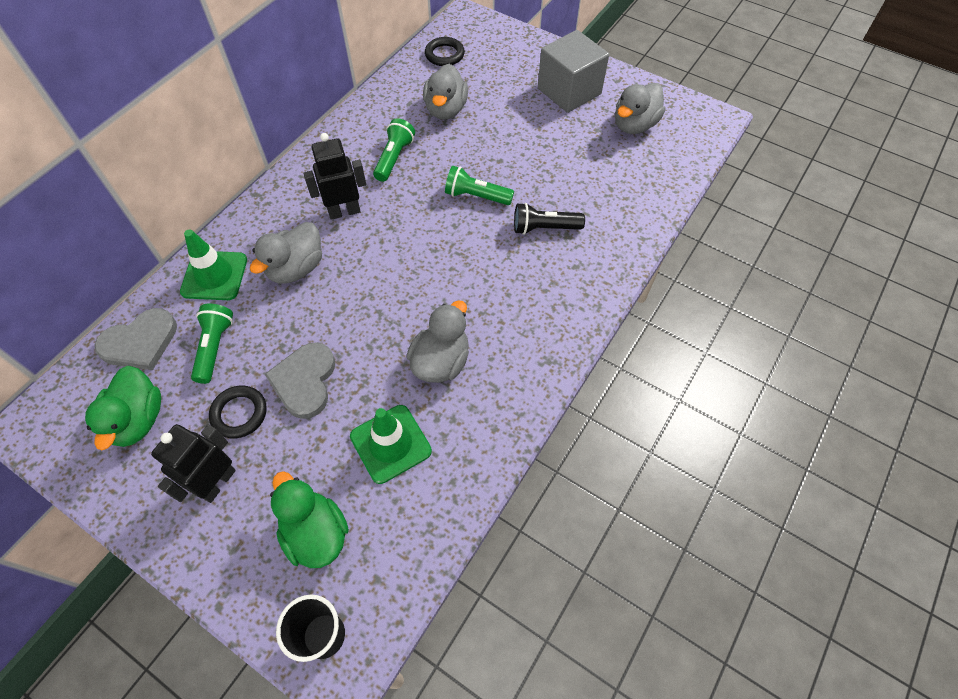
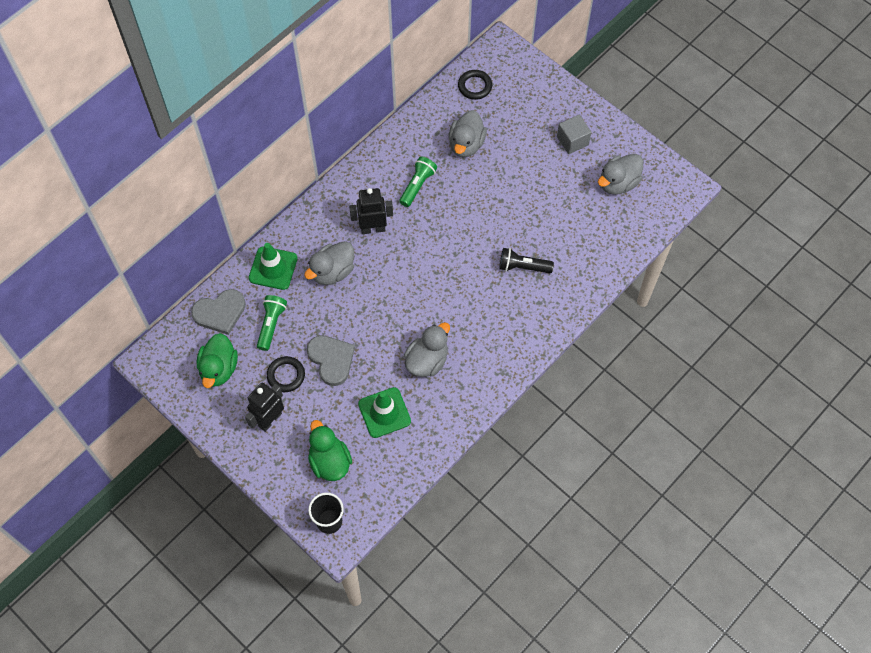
camera: 10 degrees right, 5 degrees up
(304, 381) = (331, 360): grey heart -> grey heart turned 135 degrees clockwise
(476, 196) = (476, 230): green flashlight -> none
(569, 91) = (572, 141): grey cube -> grey cube, size x0.61

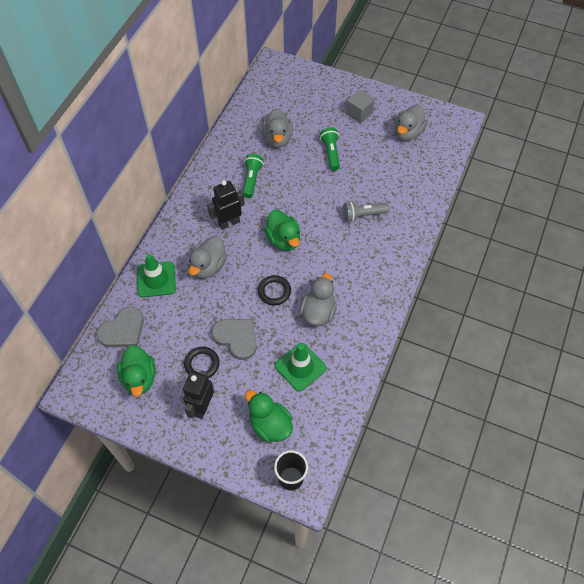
camera: 20 degrees left, 5 degrees down
(271, 324) = (172, 326): green flashlight -> green flashlight (331, 153)
(424, 267) = (283, 240): none -> green duck
(475, 86) = (266, 96): black ring -> black ring (274, 291)
(523, 267) = (363, 215): black flashlight -> grey flashlight

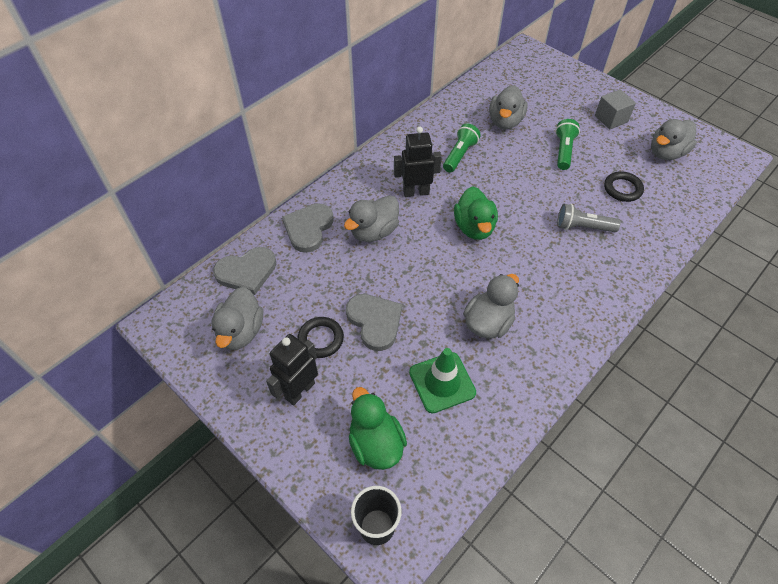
camera: 20 degrees right, 5 degrees down
(139, 378) = (241, 331): green duck -> grey duck
(156, 279) = (308, 228): green traffic cone -> grey heart
(274, 291) = (441, 282): black ring -> black ring (622, 189)

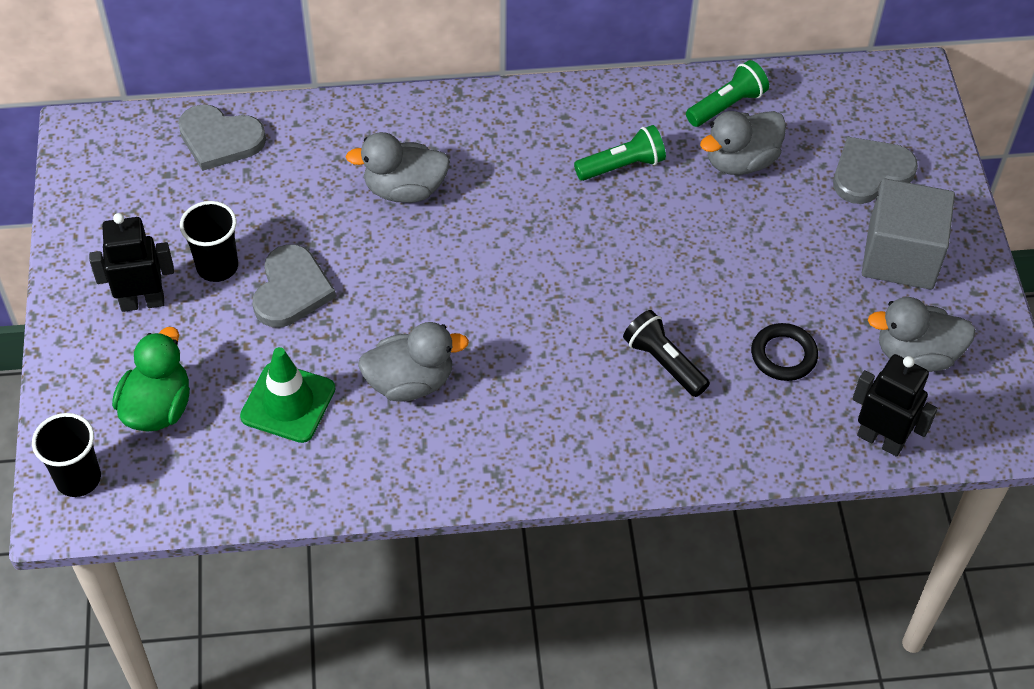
camera: 40 degrees right, 0 degrees up
(241, 331) = (149, 200): grey duck -> none
(308, 228) = (336, 135): grey heart -> grey heart (870, 172)
(321, 339) = (217, 266): black ring -> black cup
(416, 192) = (509, 176): black robot -> black robot (880, 440)
(474, 227) = (527, 267): green duck -> none
(563, 151) = (770, 253): green flashlight -> green flashlight (727, 105)
(582, 227) = (664, 362): grey flashlight -> black flashlight
(611, 119) = (900, 256): grey cube -> grey cube, size x1.64

